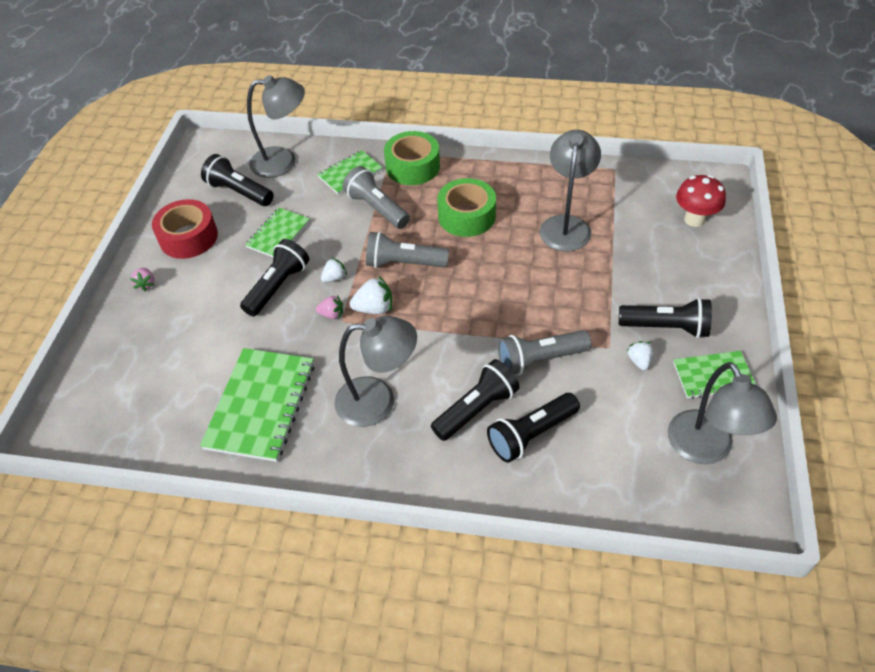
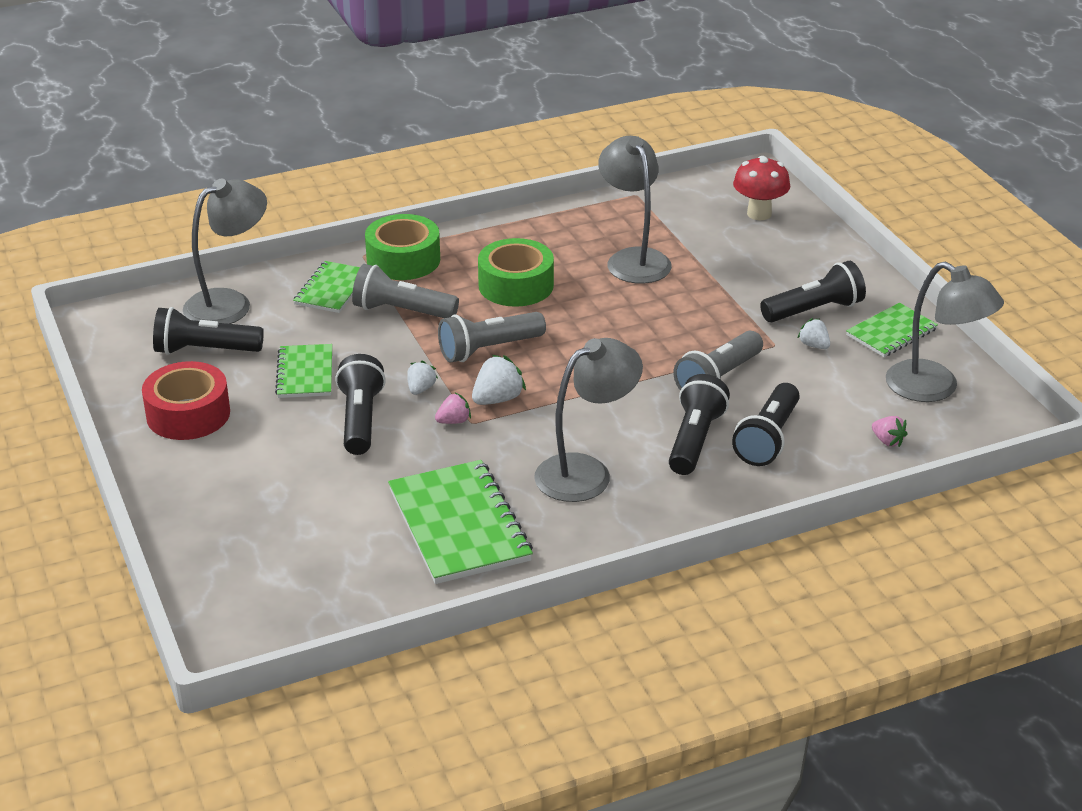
camera: 35 degrees left, 15 degrees down
(146, 284) = (184, 475): pink strawberry -> pink strawberry (887, 441)

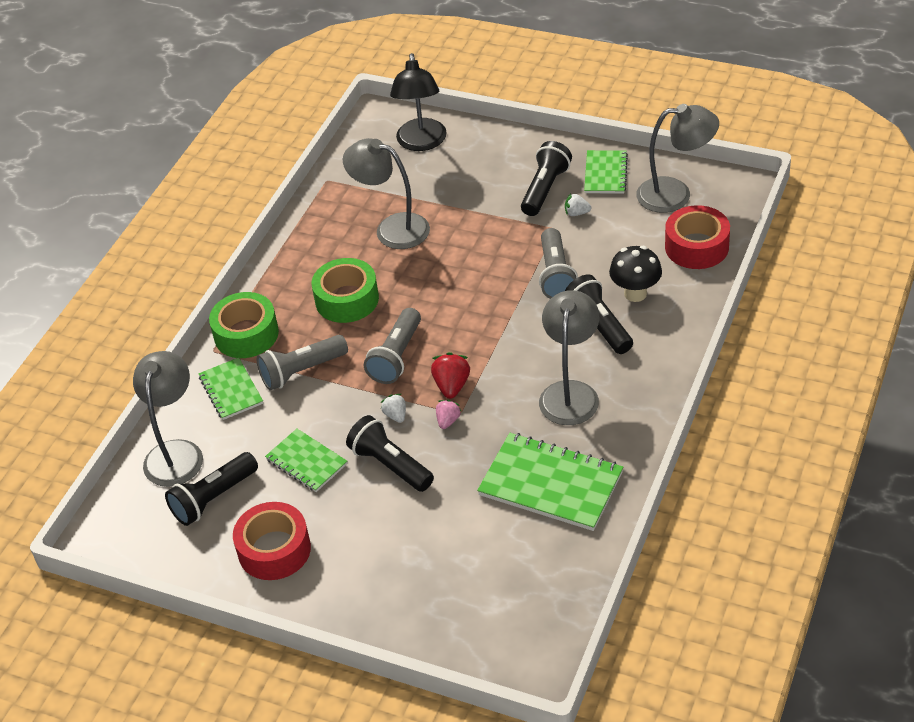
camera: 40 degrees left, 10 degrees up
(497, 399) = (451, 386): white strawberry -> red strawberry
(759, 214) = (421, 143): red mushroom -> black lamp
(767, 439) = (635, 293): black flashlight -> black mushroom
(887, 441) = (696, 247): pink strawberry -> red tape

